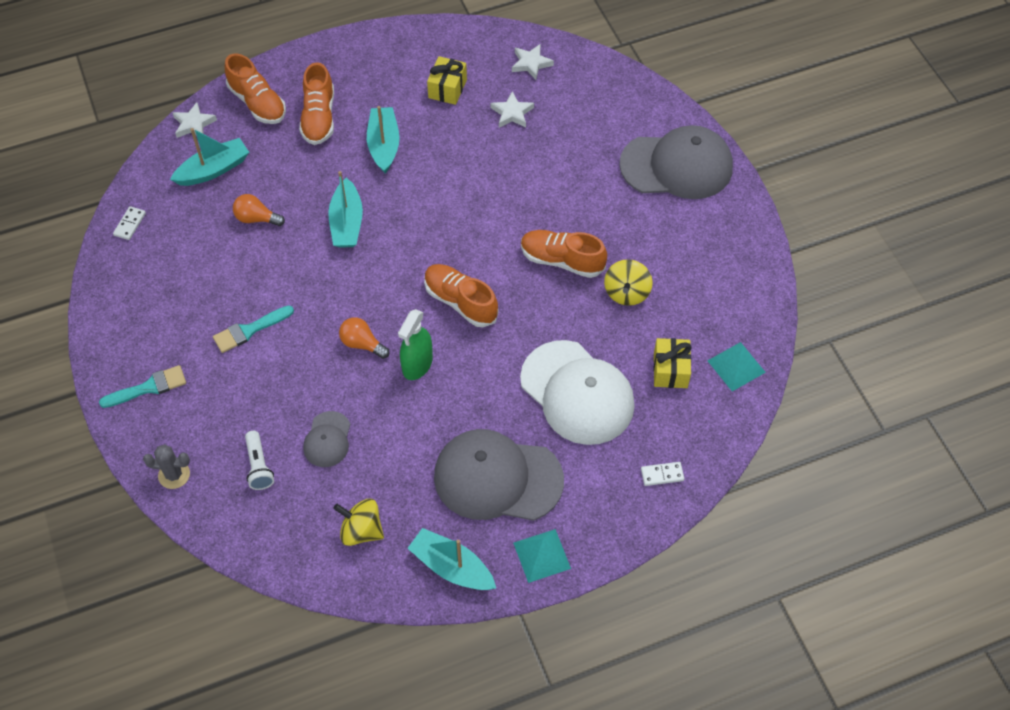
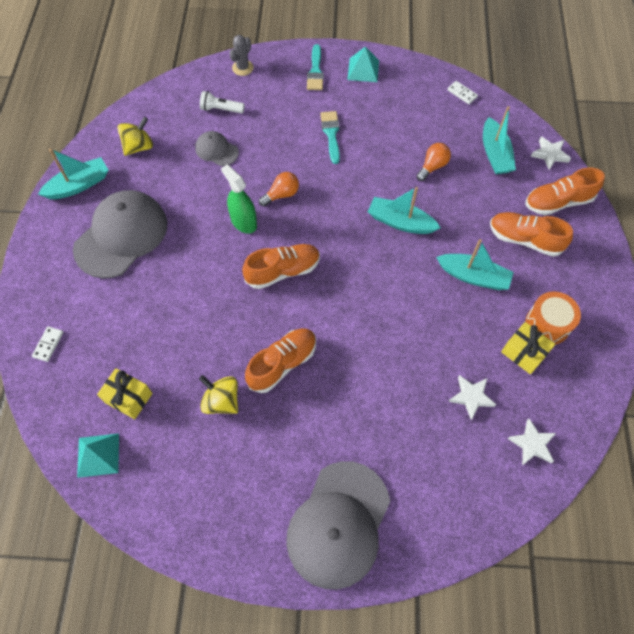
camera: 115 degrees right, 5 degrees up
(408, 79) = (547, 324): none -> orange drum
(542, 555) = (48, 238): turquoise pyramid -> turquoise pyramid (363, 70)
(577, 393) = (153, 318): white cap -> none

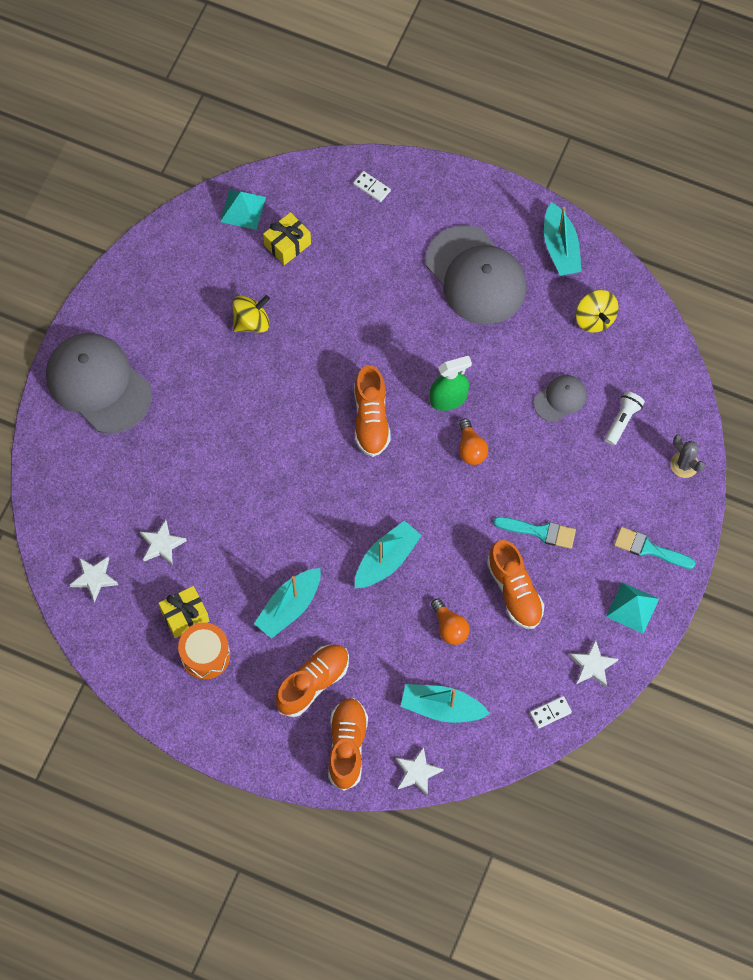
camera: 110 degrees right, 5 degrees up
(282, 364) = (267, 386): orange shoe -> orange shoe (514, 591)
(416, 80) = (592, 666): none -> white star

